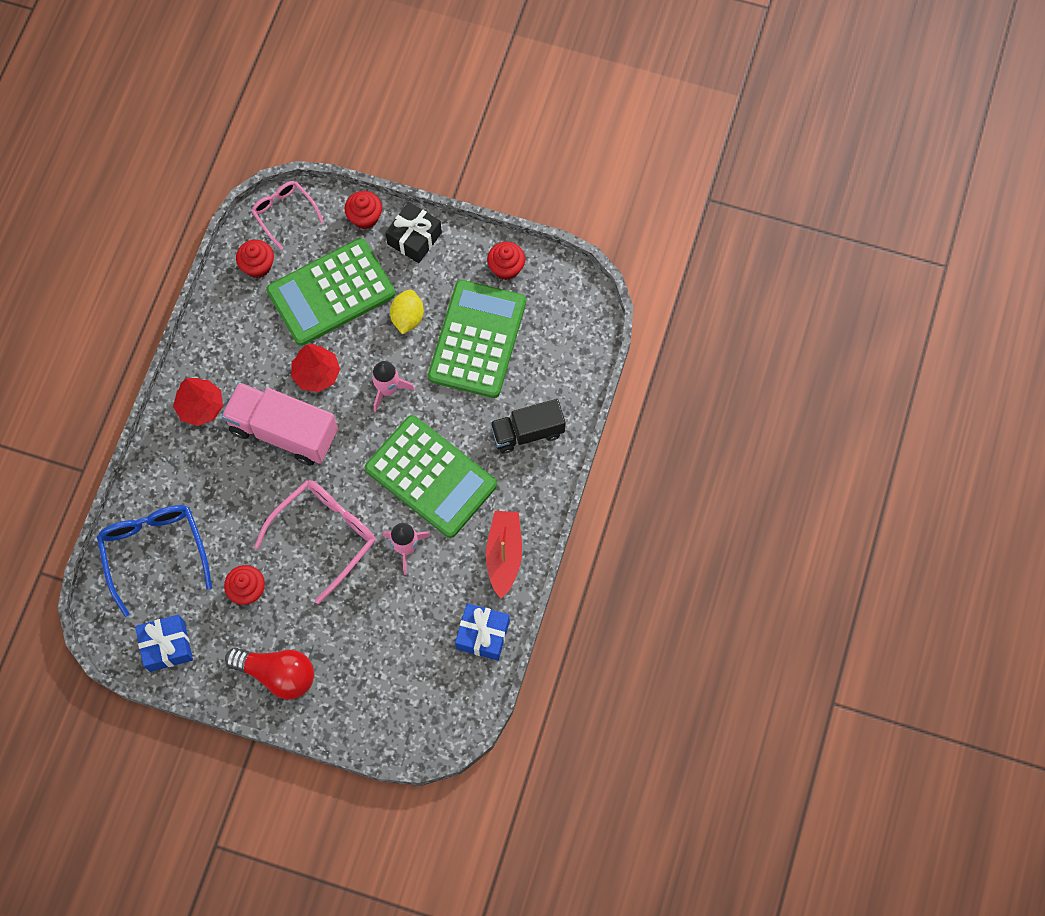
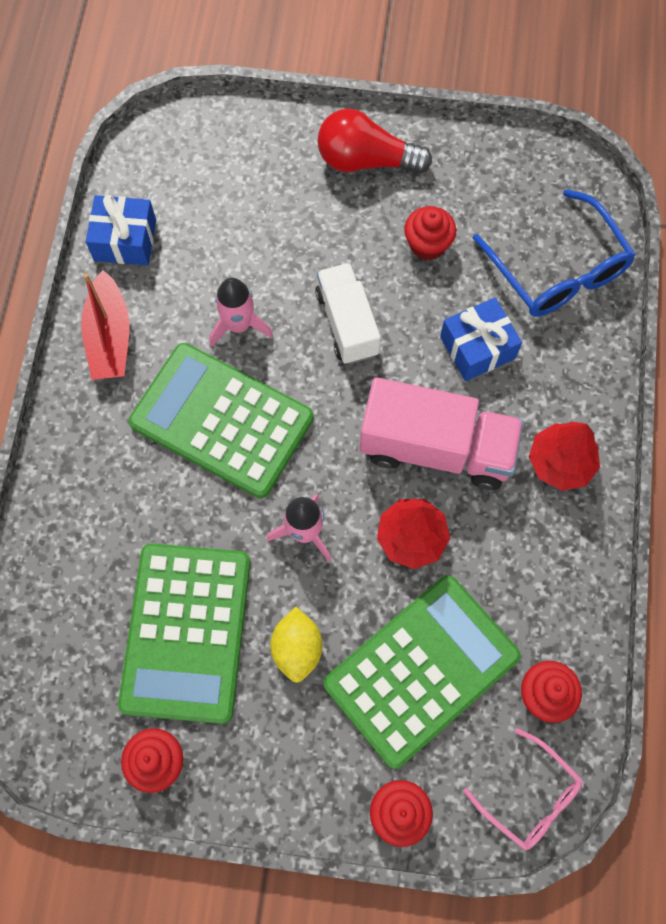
camera: 170 degrees right, 0 degrees up
(167, 646) = (506, 170): blue gift -> blue gift (477, 348)
(325, 535) = (347, 323): pink glasses -> white truck
(414, 238) = (312, 788): black gift -> none
(527, 432) = (96, 503): black truck -> none

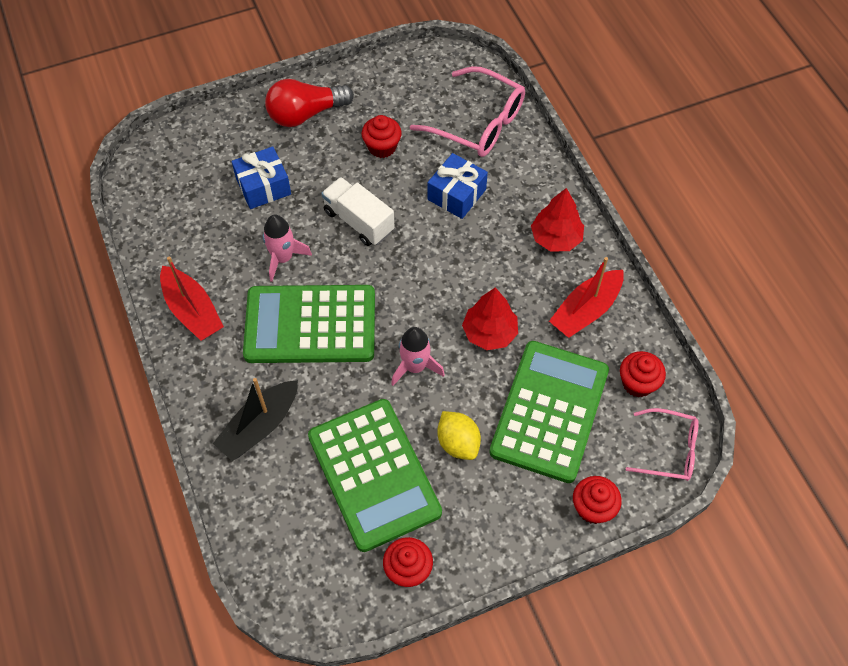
camera: 30 degrees left, 10 degrees down
(101, 509) = (259, 426): none -> black boat
(125, 240) = (163, 242): blue gift -> blue gift (263, 186)
(436, 448) = (469, 269): pink truck -> none
(539, 571) = (585, 310): none -> red boat
(557, 270) = (478, 123): blue glasses -> pink glasses

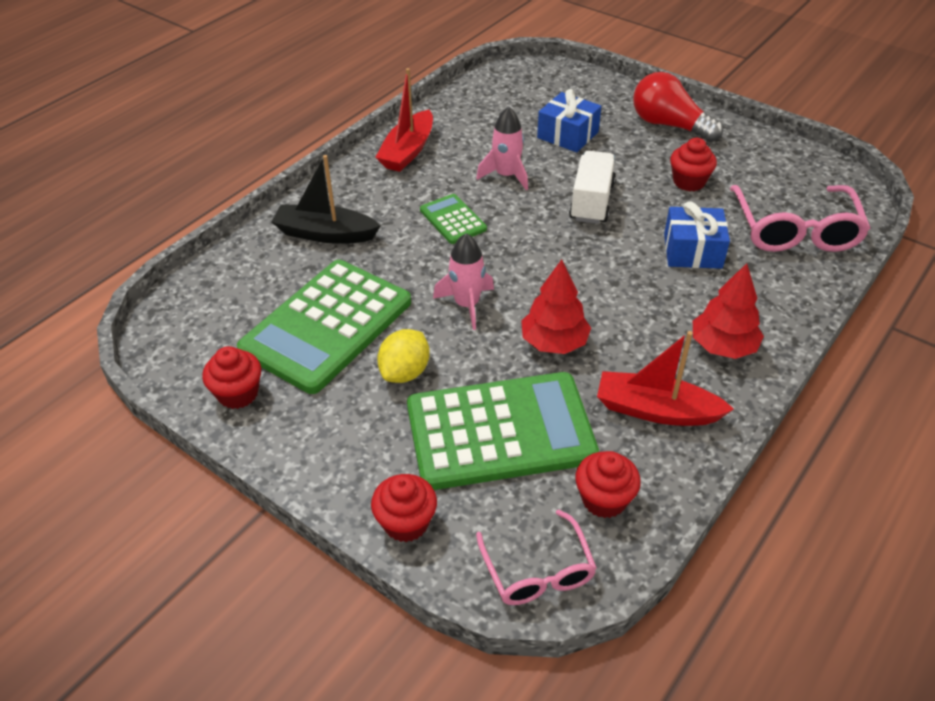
camera: 60 degrees right, 15 degrees down
(310, 325) = (453, 220): green calculator -> green calculator, size x0.47

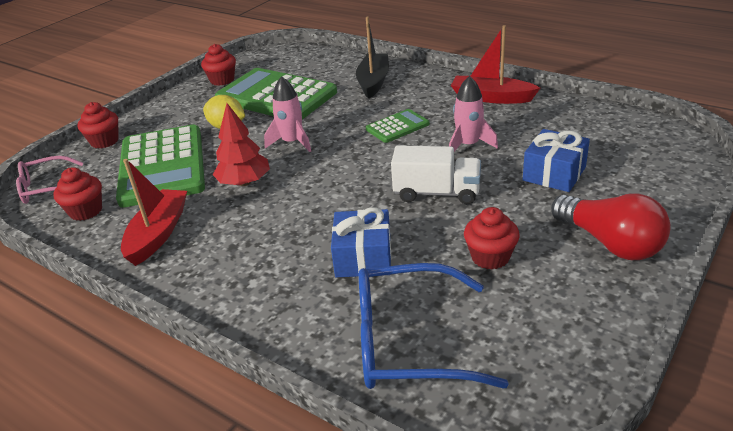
camera: 90 degrees right, 10 degrees down
(669, 125) = (610, 243): red light bulb -> red light bulb turned 105 degrees clockwise
(722, 346) = (222, 273): red tree -> none
(795, 230) = (408, 342): pink glasses -> blue glasses

